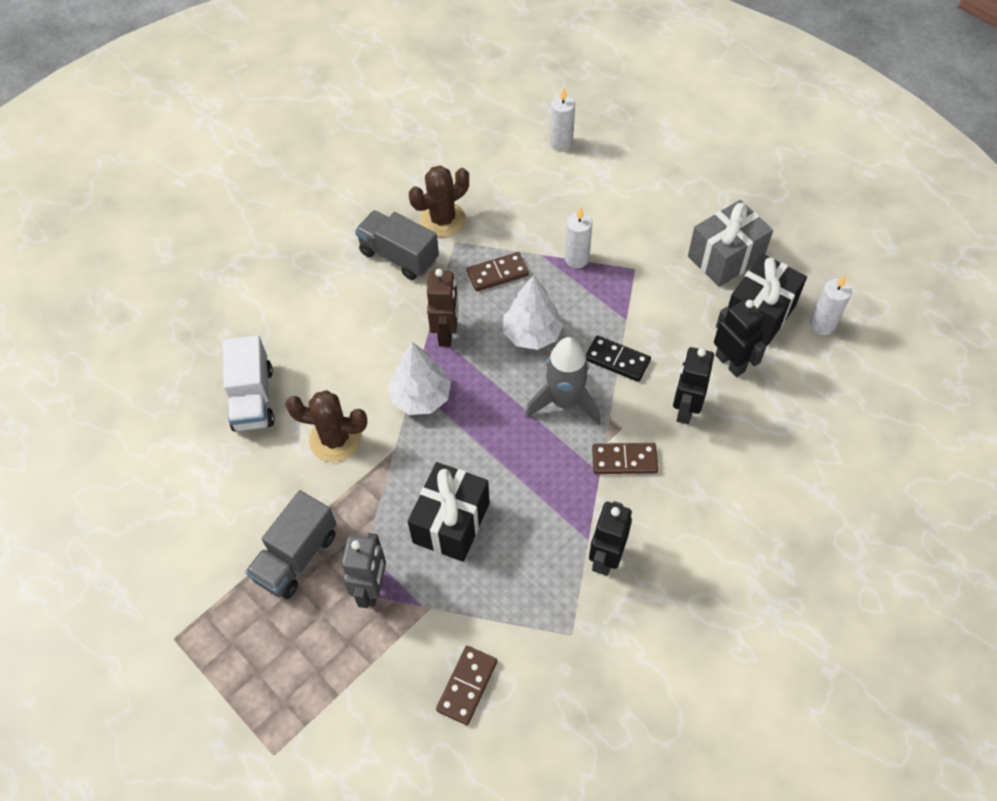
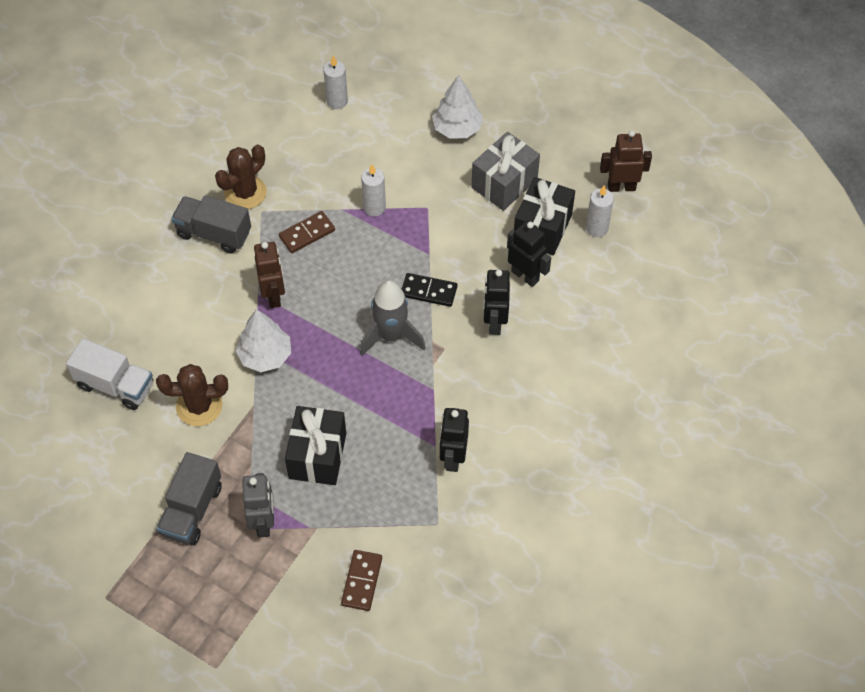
camera: 15 degrees left, 0 degrees up
(253, 398) = (115, 385): white truck -> white truck turned 45 degrees counterclockwise
(532, 334) = (350, 282): white tree -> white tree (457, 128)
(624, 460) = (452, 375): brown domino -> none
(858, 284) = (621, 187): none -> brown robot

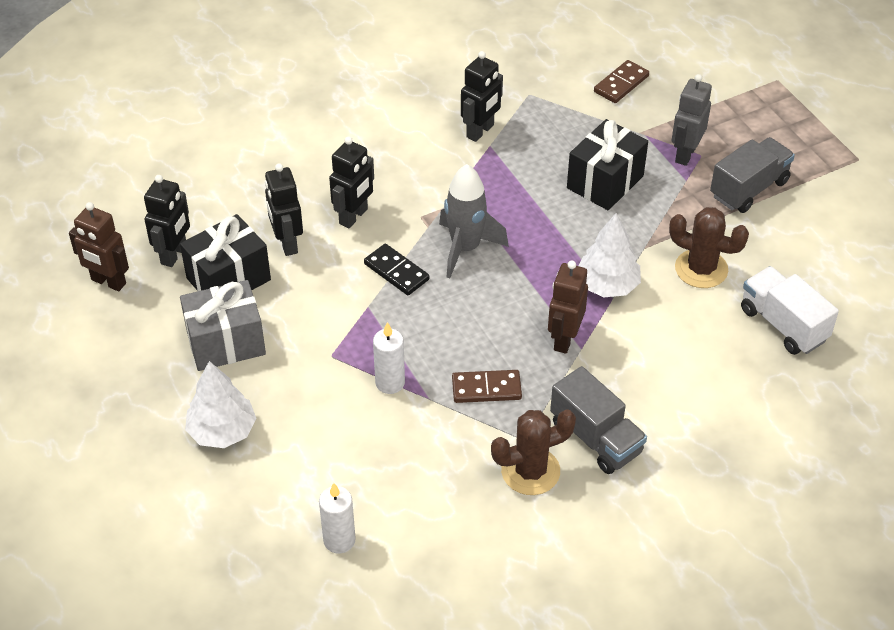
camera: 150 degrees left, 10 degrees down
(596, 228) = (174, 254): white candle -> black robot

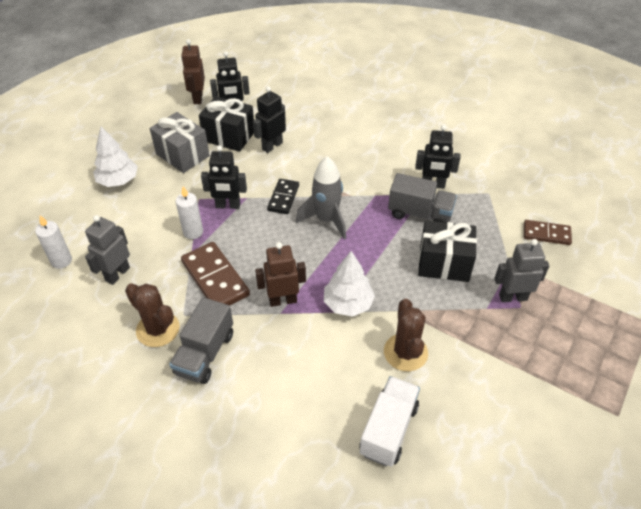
camera: 60 degrees right, 0 degrees up
(354, 216) = (313, 162): black robot -> black robot (228, 205)
(409, 485) = (117, 274): none -> grey robot
(486, 389) = (215, 278): brown domino -> brown domino, size x1.60
(749, 189) = (513, 350): grey truck -> grey truck (420, 213)

